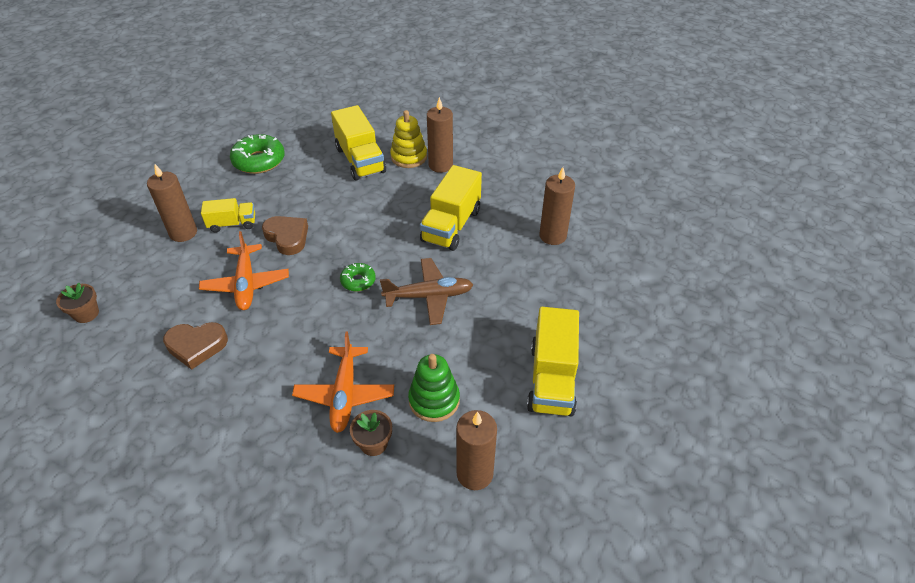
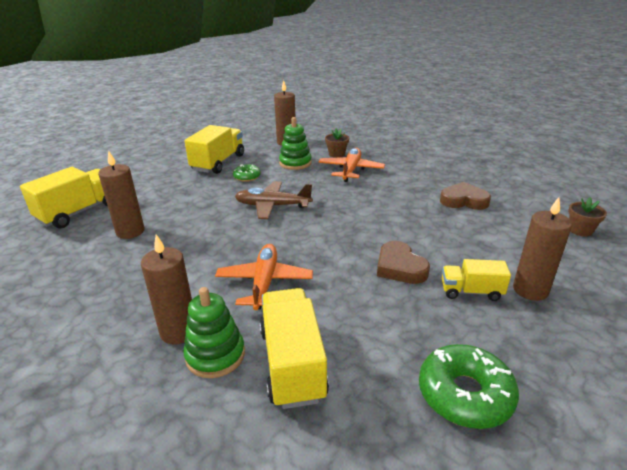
camera: 165 degrees left, 15 degrees down
(246, 284) = (435, 233): orange plane -> orange plane (264, 282)
(358, 281) = (329, 222): green donut -> green donut (247, 177)
(409, 157) = (215, 355): yellow stacking toy -> green stacking toy
(451, 225) = (218, 254): yellow truck -> yellow truck (79, 212)

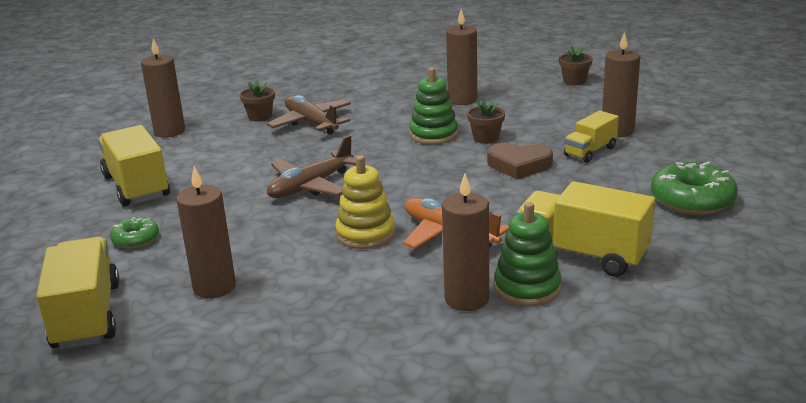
camera: 50 degrees left, 5 degrees down
(232, 251) = (365, 234): none -> yellow stacking toy
(247, 177) = (213, 180): green donut -> green donut (136, 239)
(295, 163) = (235, 144): green stacking toy -> green stacking toy (434, 135)
(351, 170) = (311, 123): orange plane -> brown plane
(421, 235) = (486, 138): none -> brown flower pot
(463, 201) = (462, 100): brown heart -> brown candle

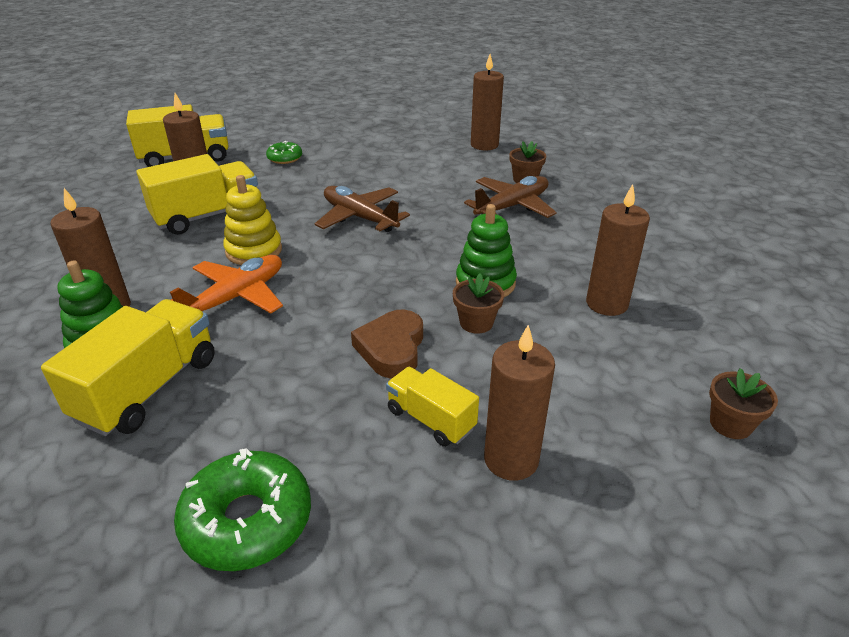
camera: 85 degrees right, 10 degrees up
(136, 186) = (374, 147): yellow truck -> yellow truck (207, 216)

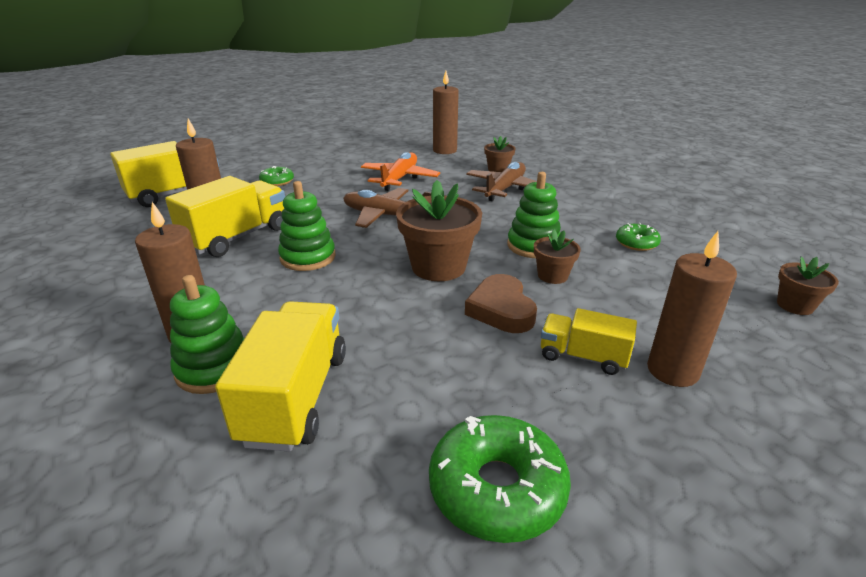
camera: 20 degrees left, 5 degrees down
(236, 297) = (322, 298): orange plane -> orange plane (399, 178)
(254, 251) = (308, 257): yellow stacking toy -> green stacking toy
(367, 287) = (438, 267): none -> brown flower pot
(606, 304) = (636, 243): brown candle -> green donut

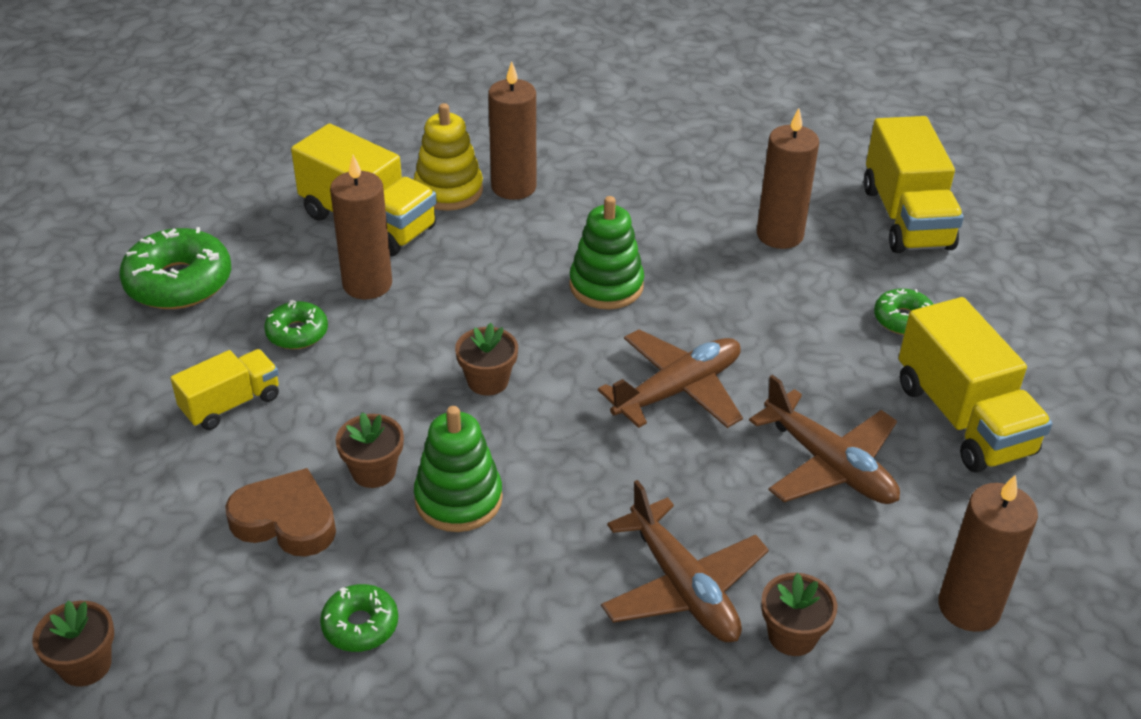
camera: 120 degrees right, 10 degrees up
(214, 368) = (448, 190): green stacking toy -> yellow stacking toy
(237, 237) = (709, 245): yellow truck -> yellow truck (963, 418)
(399, 178) = (829, 465): orange plane -> brown plane
(438, 267) = (488, 381): brown flower pot -> brown flower pot, size x0.54
(480, 363) = (297, 333): none -> green donut
(501, 309) = (356, 389): brown heart -> brown heart (286, 520)
(672, 370) = (147, 453): brown candle -> brown candle (367, 284)

